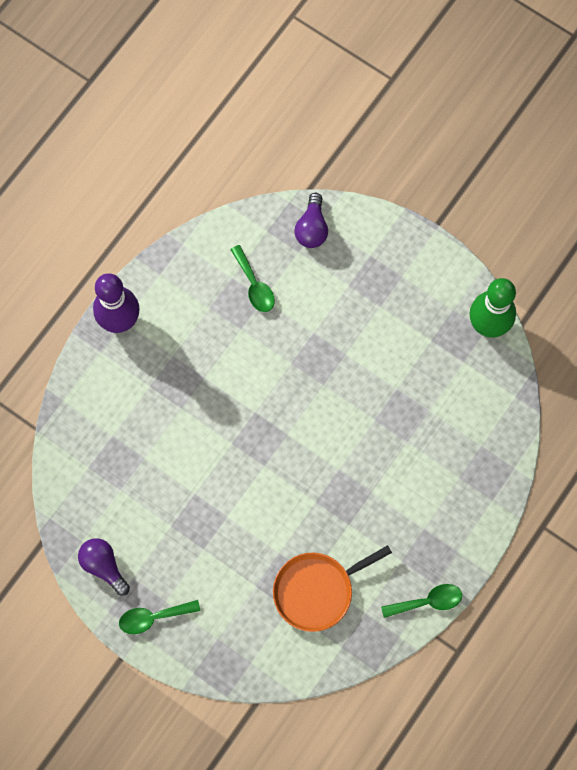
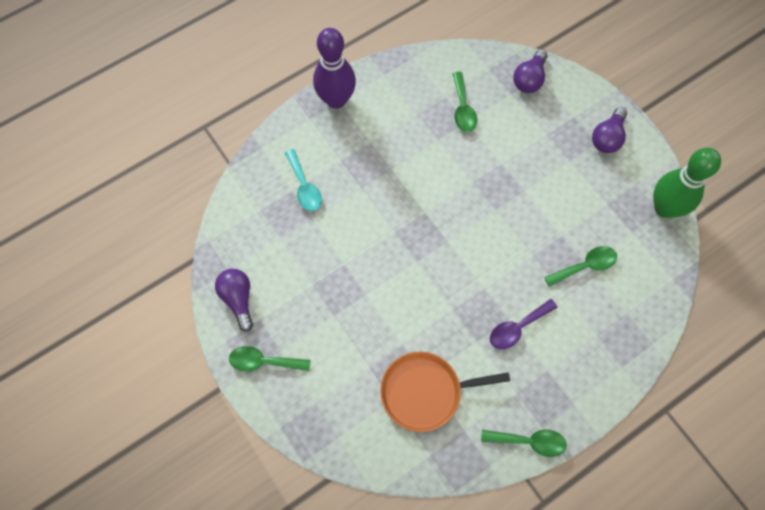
camera: 20 degrees right, 5 degrees down
(123, 427) = (304, 186): none -> turquoise spoon
(383, 498) = (517, 328): none -> purple spoon
(410, 268) = (607, 138): none -> purple light bulb
(428, 412) = (585, 266): none -> green spoon

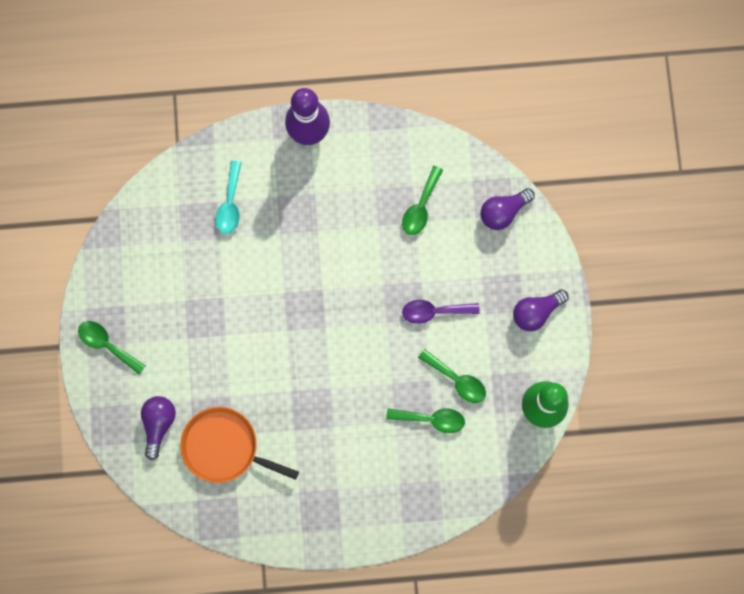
camera: 30 degrees right, 10 degrees up
(238, 299) = (115, 277): purple light bulb -> purple light bulb (158, 424)
(517, 328) = (335, 439): purple spoon -> purple spoon (434, 311)
(529, 441) = (283, 537): green spoon -> green spoon (457, 380)

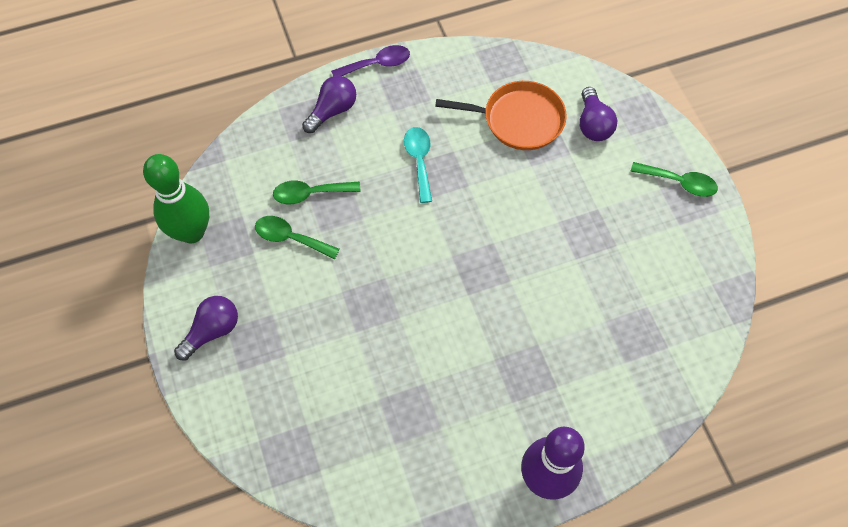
camera: 165 degrees right, 15 degrees down
(230, 204) = (608, 363): turquoise spoon -> turquoise spoon (419, 161)
(420, 207) = (377, 419): green spoon -> none
(434, 311) = (332, 302): purple spoon -> purple spoon (377, 64)
(503, 212) = (272, 440): purple light bulb -> purple light bulb (332, 111)

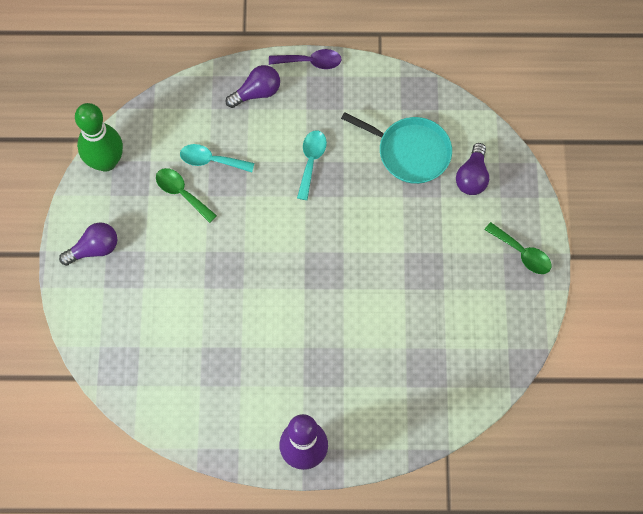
camera: 20 degrees right, 5 degrees up
(310, 194) = (211, 160): green spoon -> turquoise spoon
(519, 120) = (410, 152): orange pan -> turquoise pan

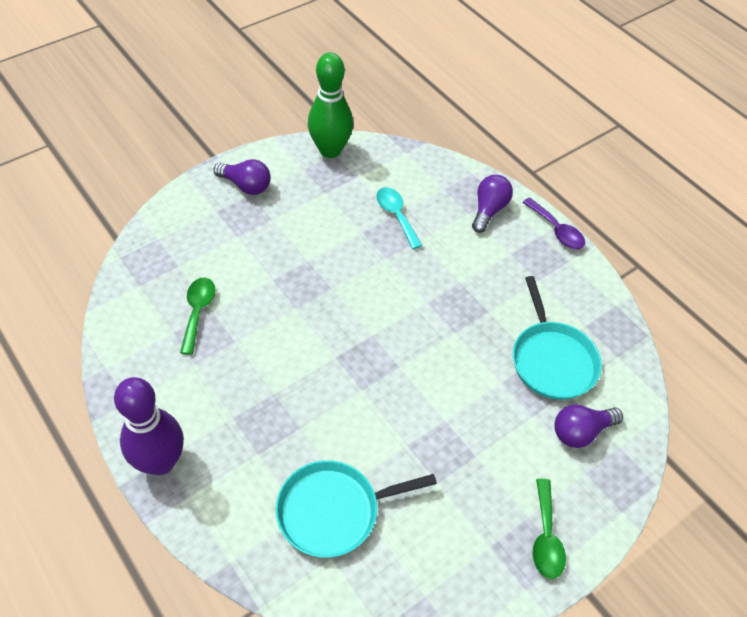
camera: 50 degrees right, 15 degrees down
(182, 193) = (347, 213): green spoon -> green spoon (198, 312)
(257, 92) = (488, 210): purple light bulb -> purple light bulb turned 90 degrees counterclockwise
(311, 161) = (465, 286): turquoise spoon -> none
(417, 365) = (333, 511): none -> turquoise pan

